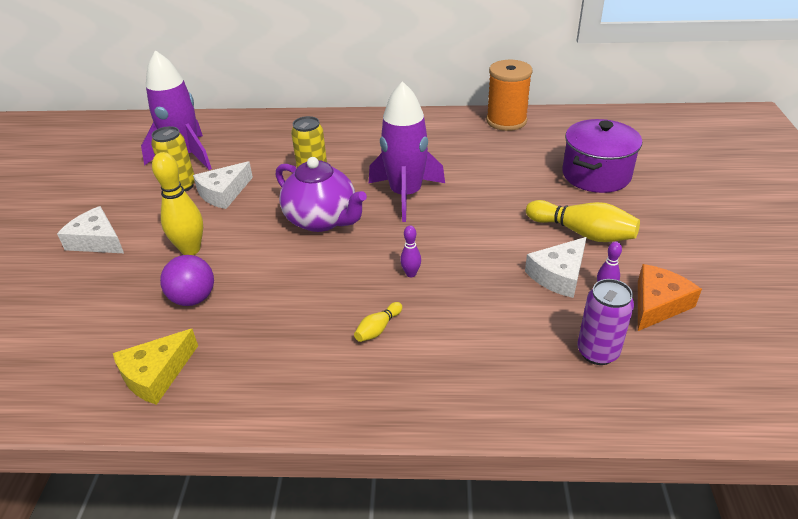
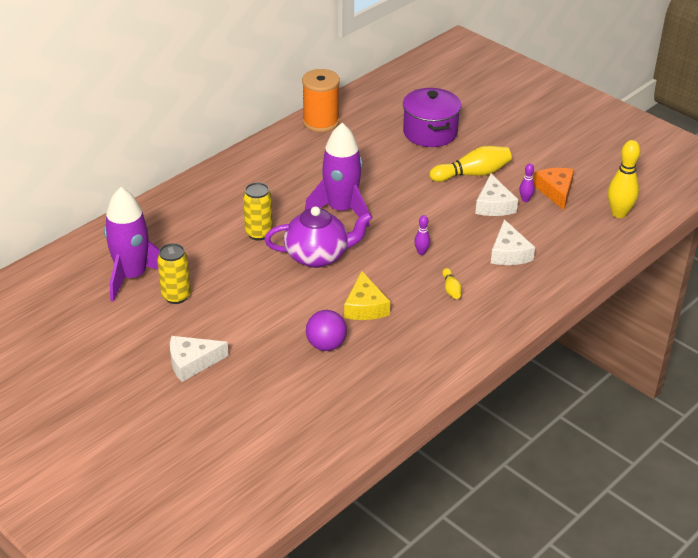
camera: 50 degrees left, 0 degrees up
(156, 374) = (380, 387): yellow cheese -> yellow cheese (365, 306)
(190, 249) = (268, 325): yellow bowling pin -> yellow bowling pin (619, 213)
(223, 193) = (218, 281): white cheese -> white cheese (509, 253)
(597, 352) = (561, 231): purple can -> none

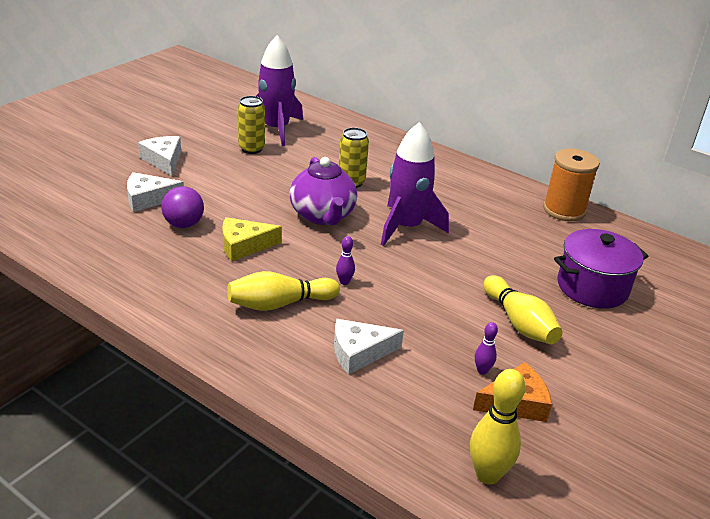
camera: 80 degrees right, 5 degrees down
(451, 289) = (279, 304): yellow bowling pin -> yellow bowling pin, size x1.97
(494, 205) = (458, 340): white cheese -> white cheese (148, 199)

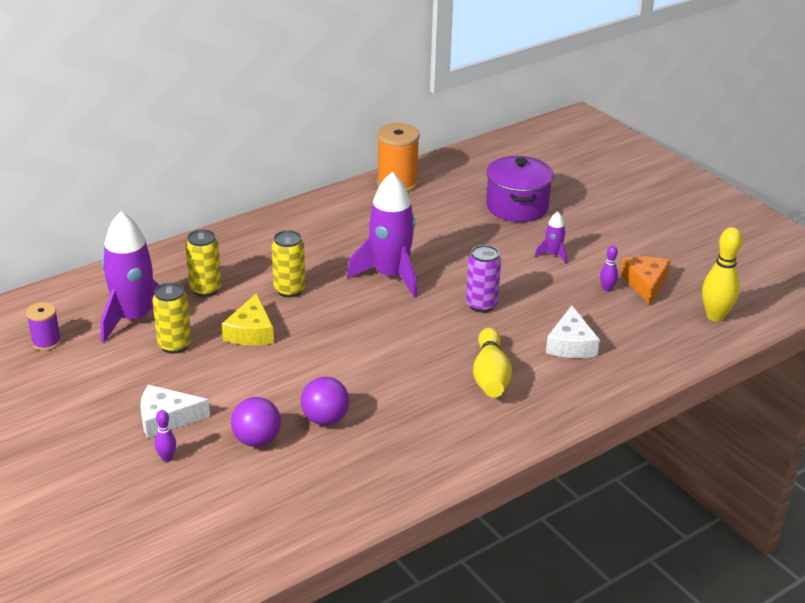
camera: 70 degrees left, 0 degrees up
(148, 199) = (257, 440): white cheese -> purple ball
(233, 106) = (46, 342): none -> purple spool
(244, 246) = (384, 382): yellow cheese -> yellow cheese (251, 332)
(323, 216) = (348, 321): purple teapot -> none
(329, 148) = (205, 289): none -> yellow can
(344, 282) = (468, 331): purple bowling pin -> purple bowling pin (167, 458)
(393, 285) = (481, 305): none -> purple can
(519, 322) = (553, 255): yellow bowling pin -> purple rocket

